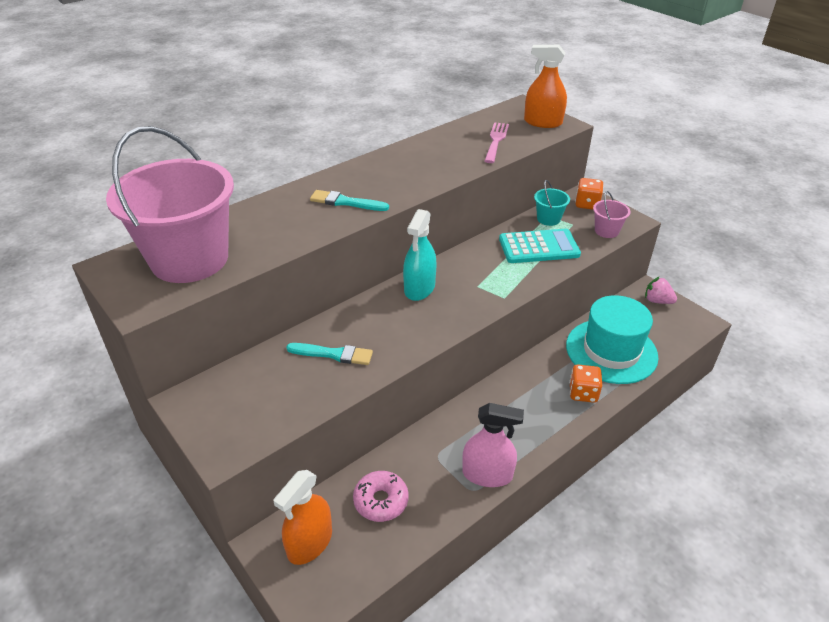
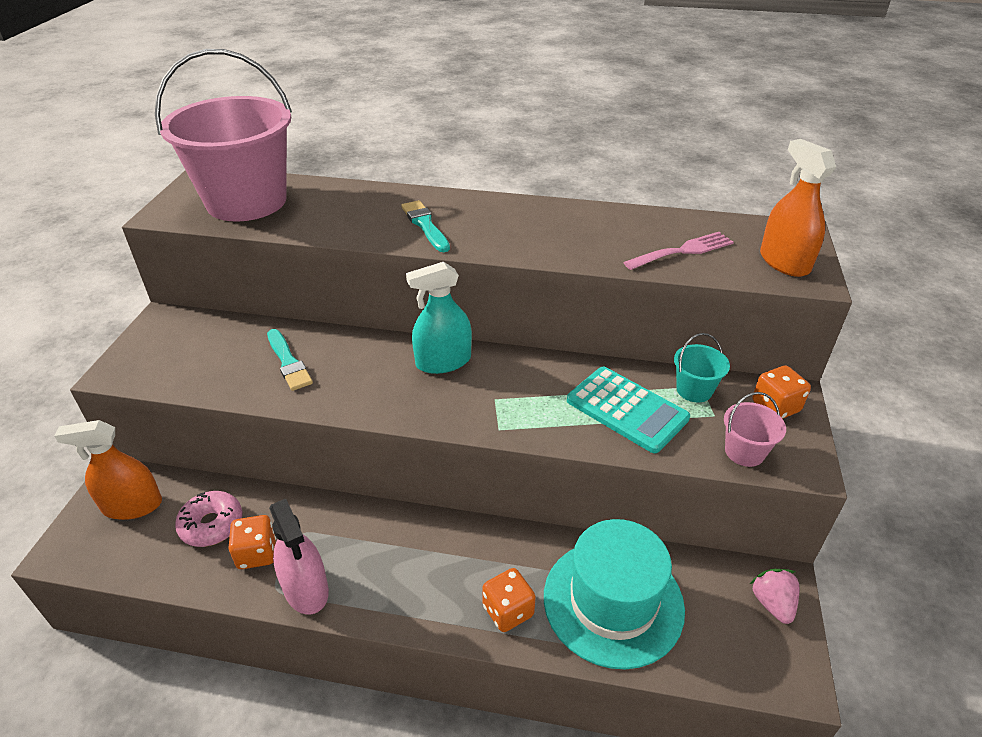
camera: 50 degrees right, 0 degrees up
(433, 486) = (257, 553): none -> orange dice

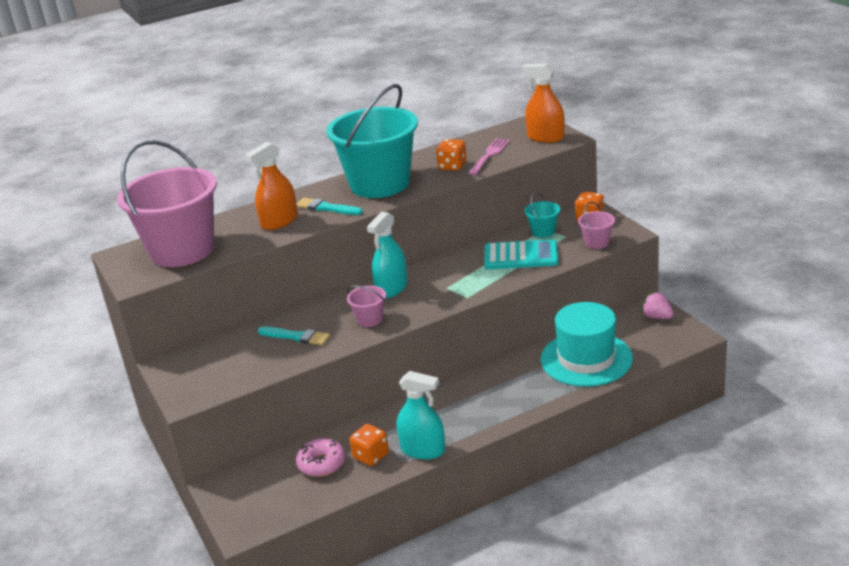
camera: 35 degrees left, 10 degrees down
(132, 505) = (253, 488): orange spray bottle -> orange spray bottle (279, 221)
(306, 589) = (423, 450): pink spray bottle -> turquoise spray bottle
(373, 388) = (370, 319): none -> pink bucket
(508, 611) = (541, 392): orange dice -> orange dice (452, 166)
(515, 224) = (380, 184): none -> turquoise bucket

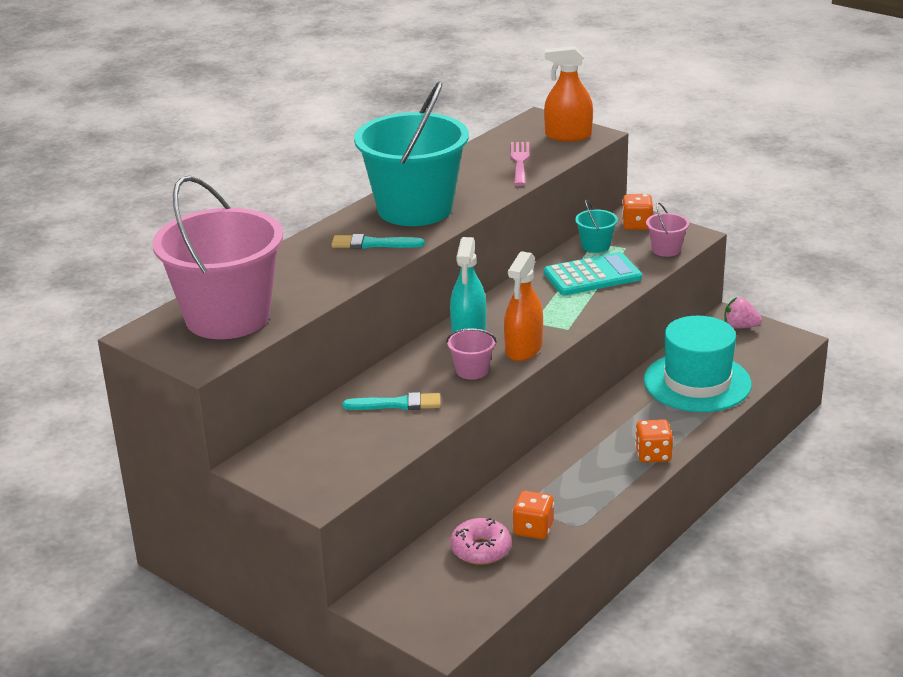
camera: 25 degrees left, 0 degrees up
(279, 221) = (326, 267): orange spray bottle -> orange spray bottle (523, 349)
(423, 450) = (588, 510): turquoise spray bottle -> none
(452, 166) = (486, 179): orange dice -> orange dice (653, 455)

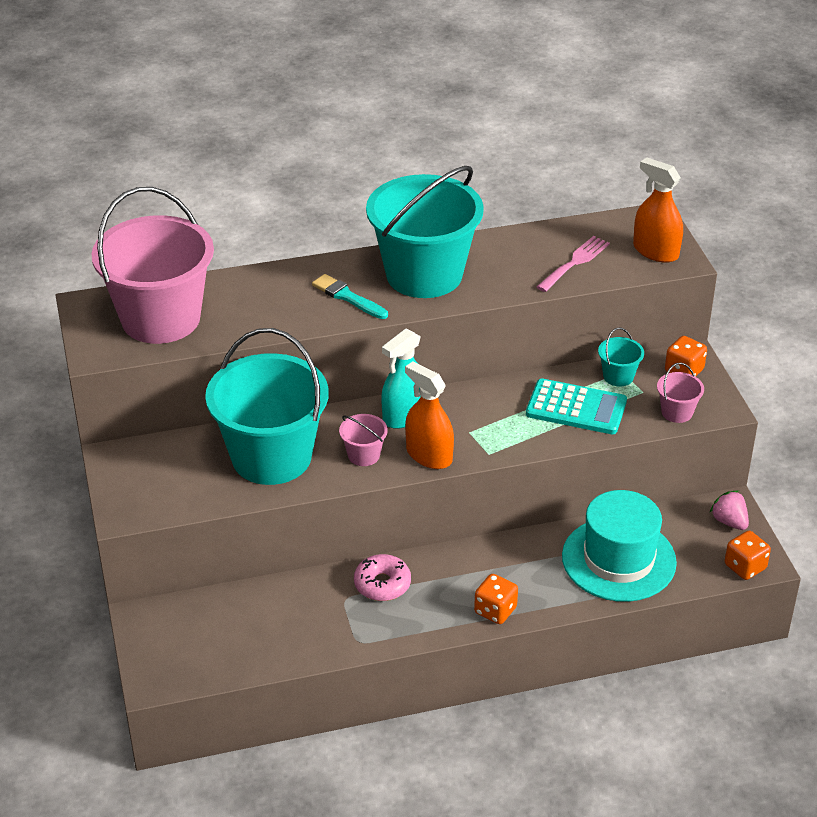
camera: 35 degrees right, 10 degrees up
(397, 404) = (271, 457): turquoise brush -> turquoise bucket
(481, 549) = (264, 619): pink donut -> pink donut (382, 584)
(523, 349) = (429, 455): orange spray bottle -> orange spray bottle turned 75 degrees clockwise
(533, 529) = (322, 624): orange dice -> orange dice (745, 567)

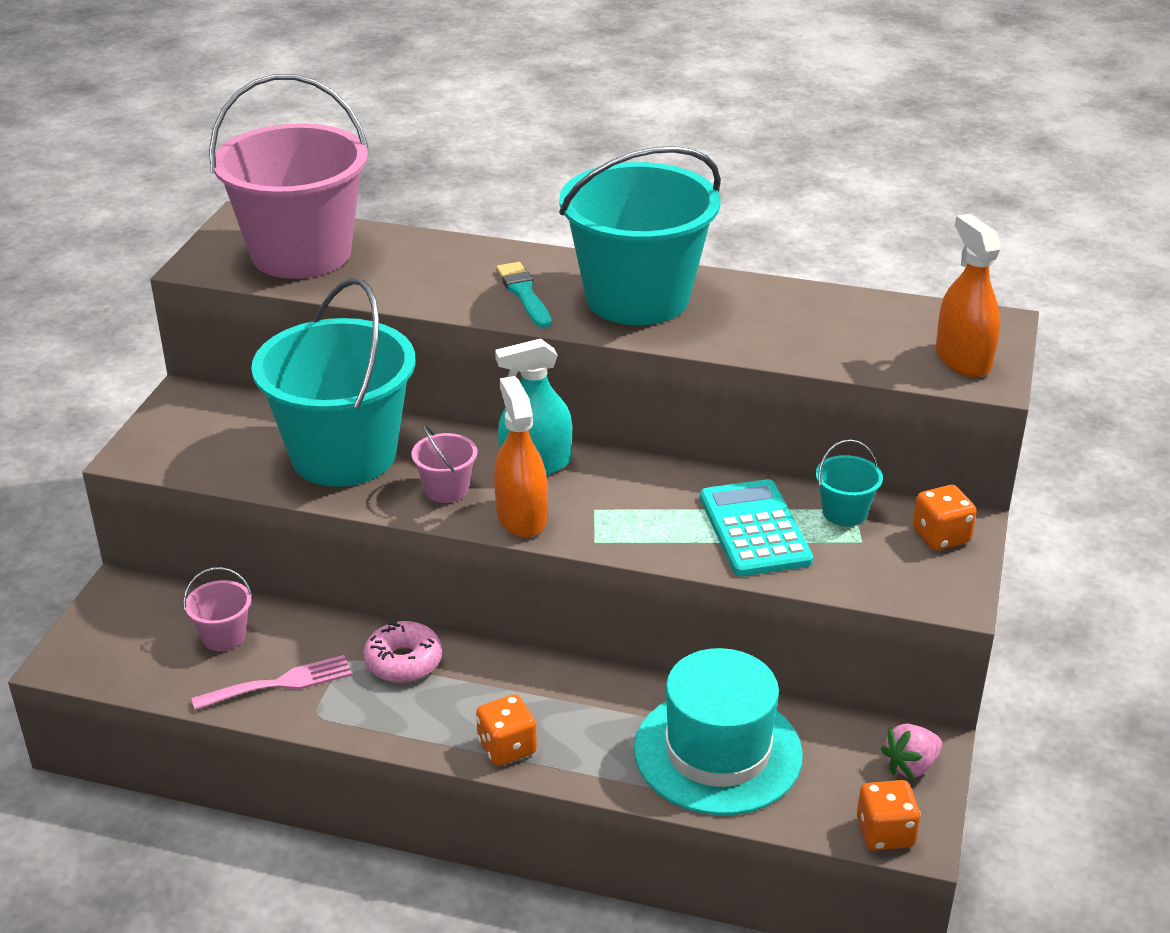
camera: 30 degrees right, 5 degrees down
(575, 262) = (841, 340): pink fork -> pink fork (280, 683)
(576, 408) = (754, 529): turquoise calculator -> turquoise calculator turned 150 degrees counterclockwise
(677, 412) = (886, 581): pink bucket -> pink bucket (224, 636)
(729, 521) = (911, 766): pink strawberry -> pink strawberry turned 120 degrees counterclockwise

